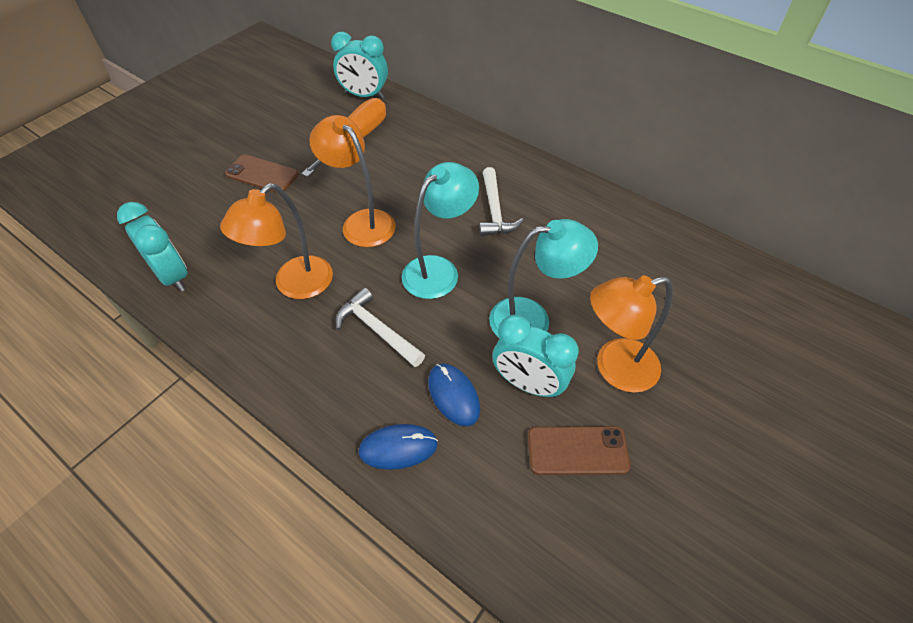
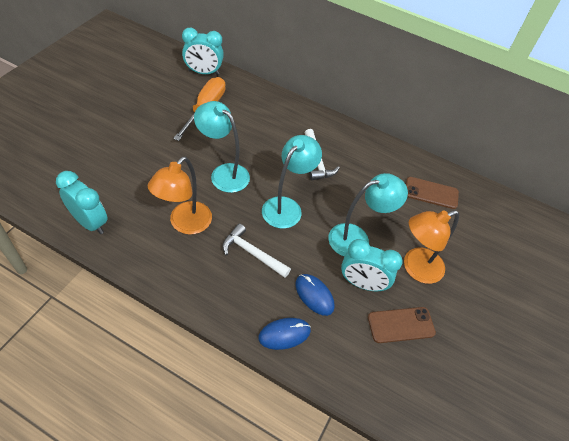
camera: 15 degrees left, 0 degrees up
(262, 174) = (139, 139): brown phone -> brown phone (431, 193)
(361, 222) = (224, 173): orange lamp -> turquoise lamp

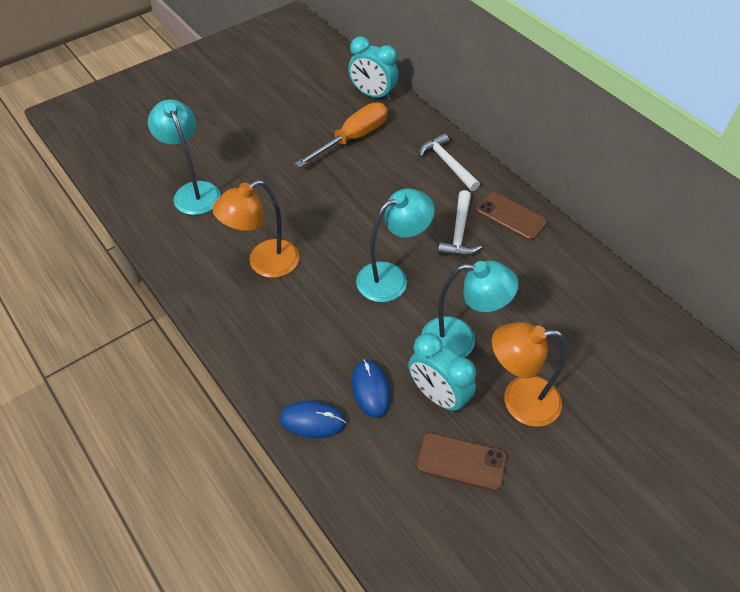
camera: 30 degrees right, 0 degrees up
(90, 222) = (167, 233): turquoise clock -> none
(224, 173) = (336, 218): turquoise lamp -> turquoise lamp (193, 191)
(252, 253) = (323, 318): white hammer -> white hammer (447, 163)
(431, 193) = (594, 313): brown phone -> brown phone (511, 216)

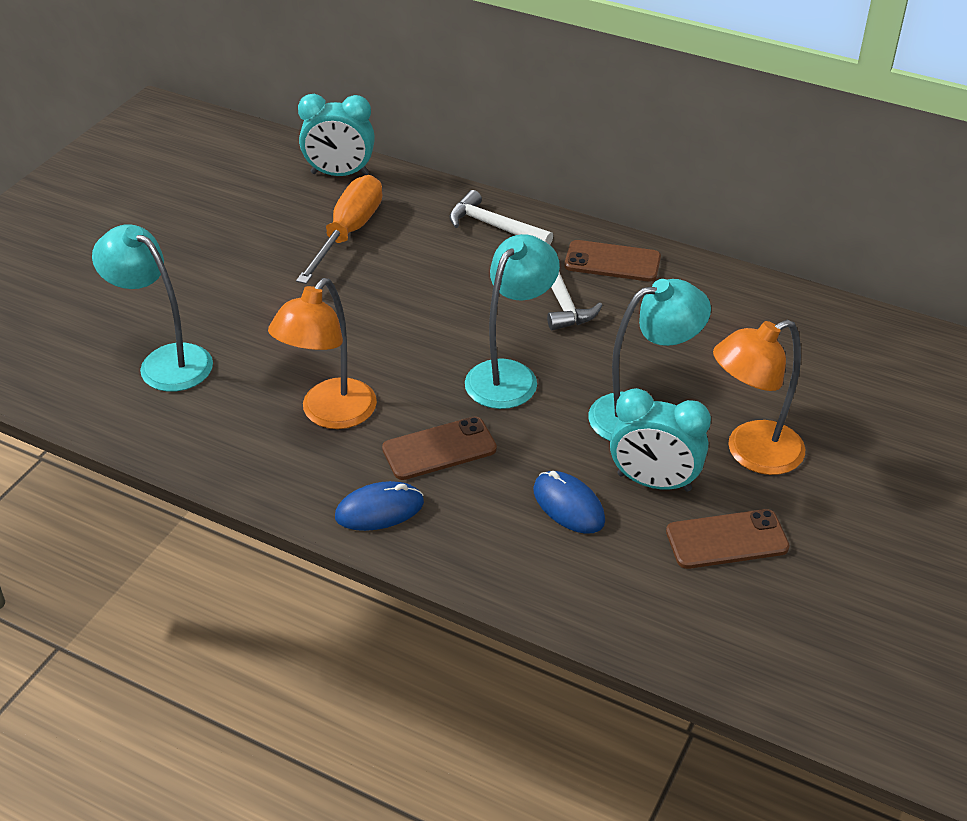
camera: 25 degrees left, 10 degrees down
(312, 421) = (519, 565): blue mouse -> blue mouse (379, 510)
(314, 314) = (439, 449): none -> brown phone

